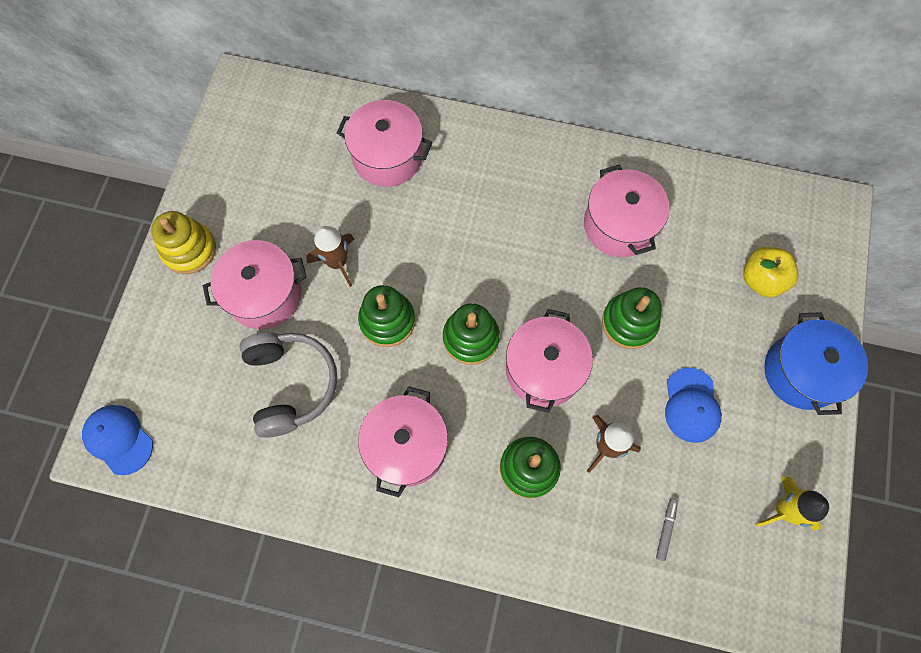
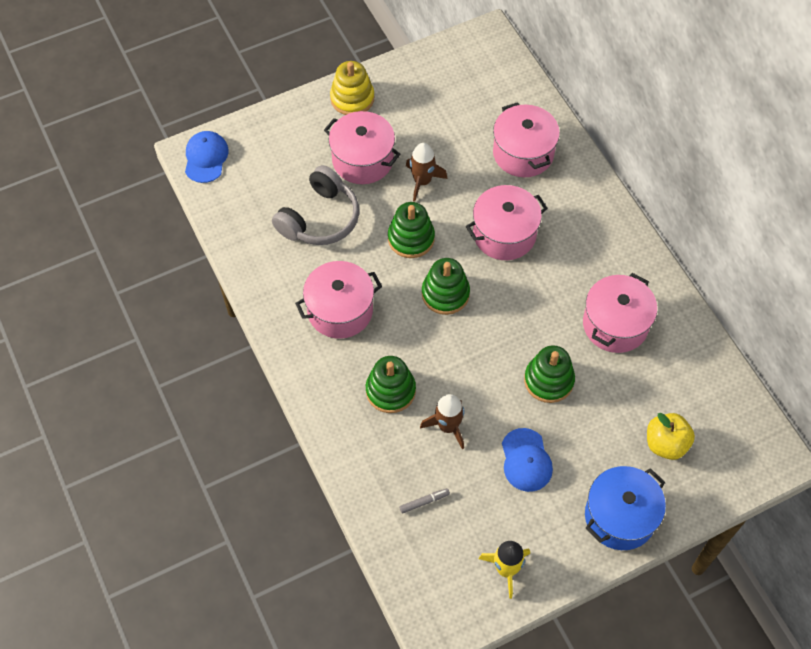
camera: 50 degrees right, 10 degrees down
(544, 369) = (465, 352): pink pot -> pink pot (504, 234)
(691, 405) = (526, 460): blue cap -> blue cap turned 60 degrees counterclockwise

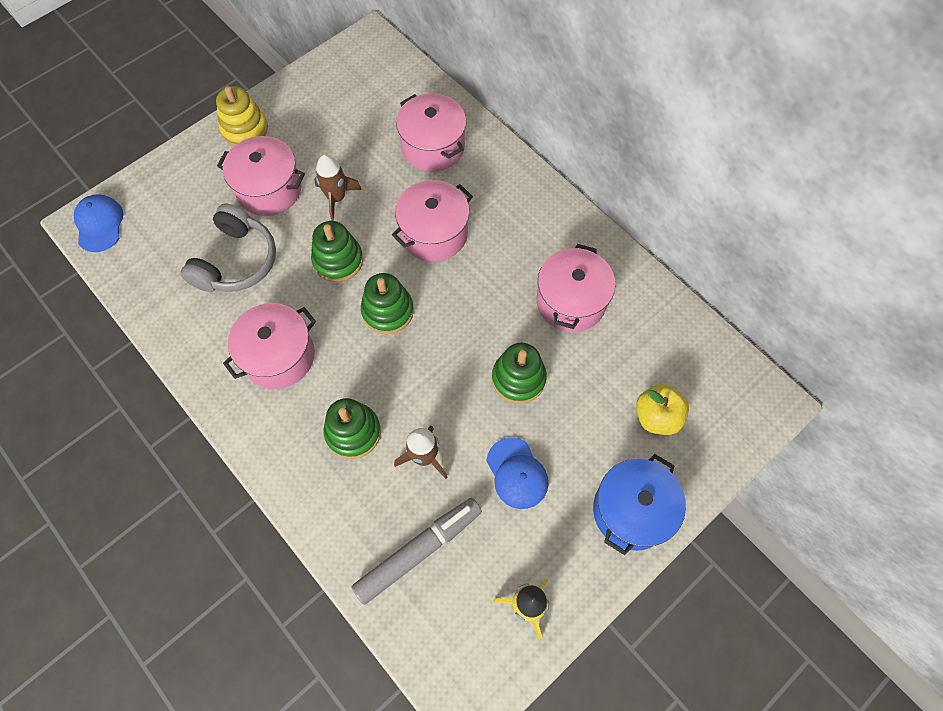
camera: 15 degrees left, 5 degrees up
(424, 502) = (418, 551): grey marker -> grey marker, size x2.47

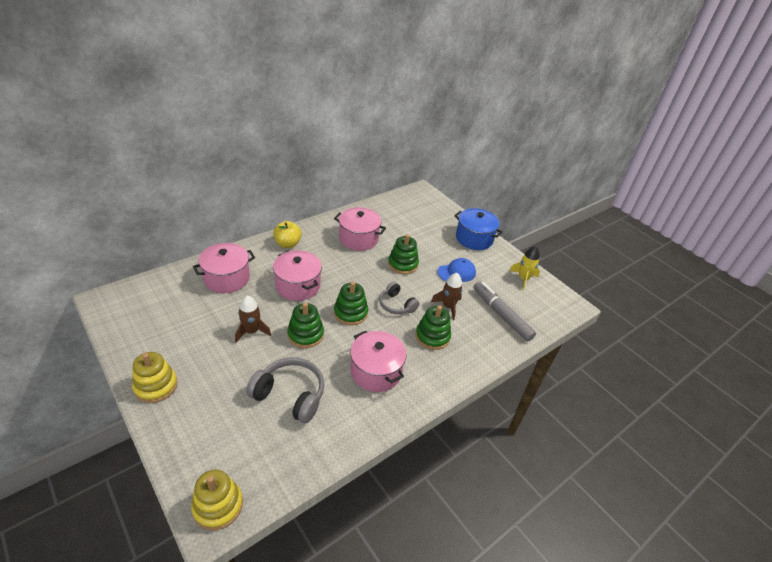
camera: 90 degrees left, 25 degrees down
(99, 224) = (218, 506): blue cap -> yellow stacking toy
(269, 189) = (228, 371): pink pot -> none
(415, 374) = (396, 305): none -> grey headphones
(656, 417) = (427, 223): yellow apple -> yellow apple (287, 244)

